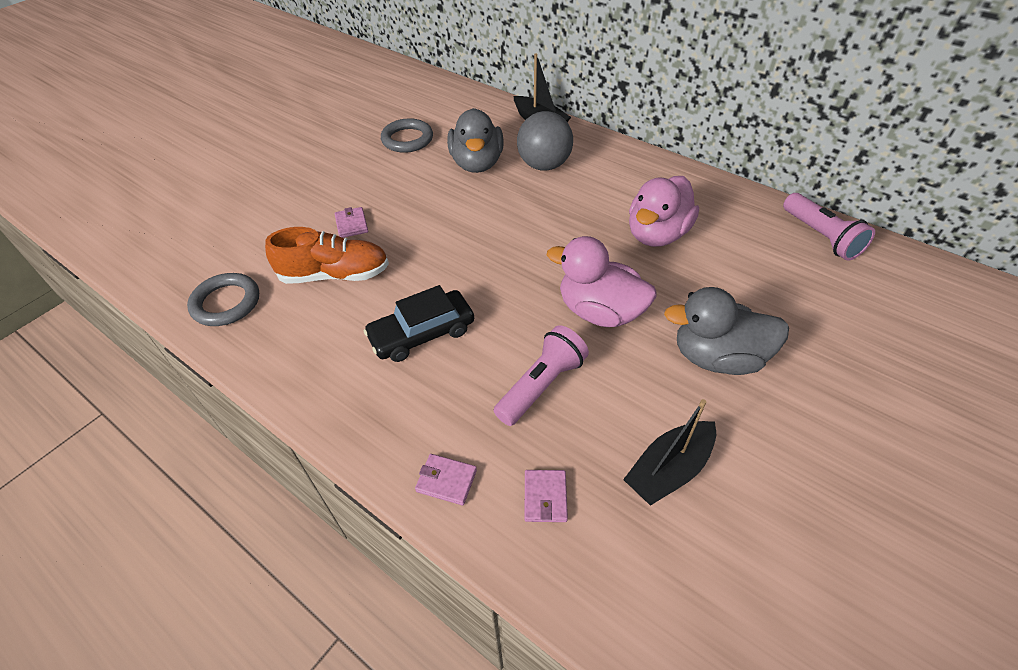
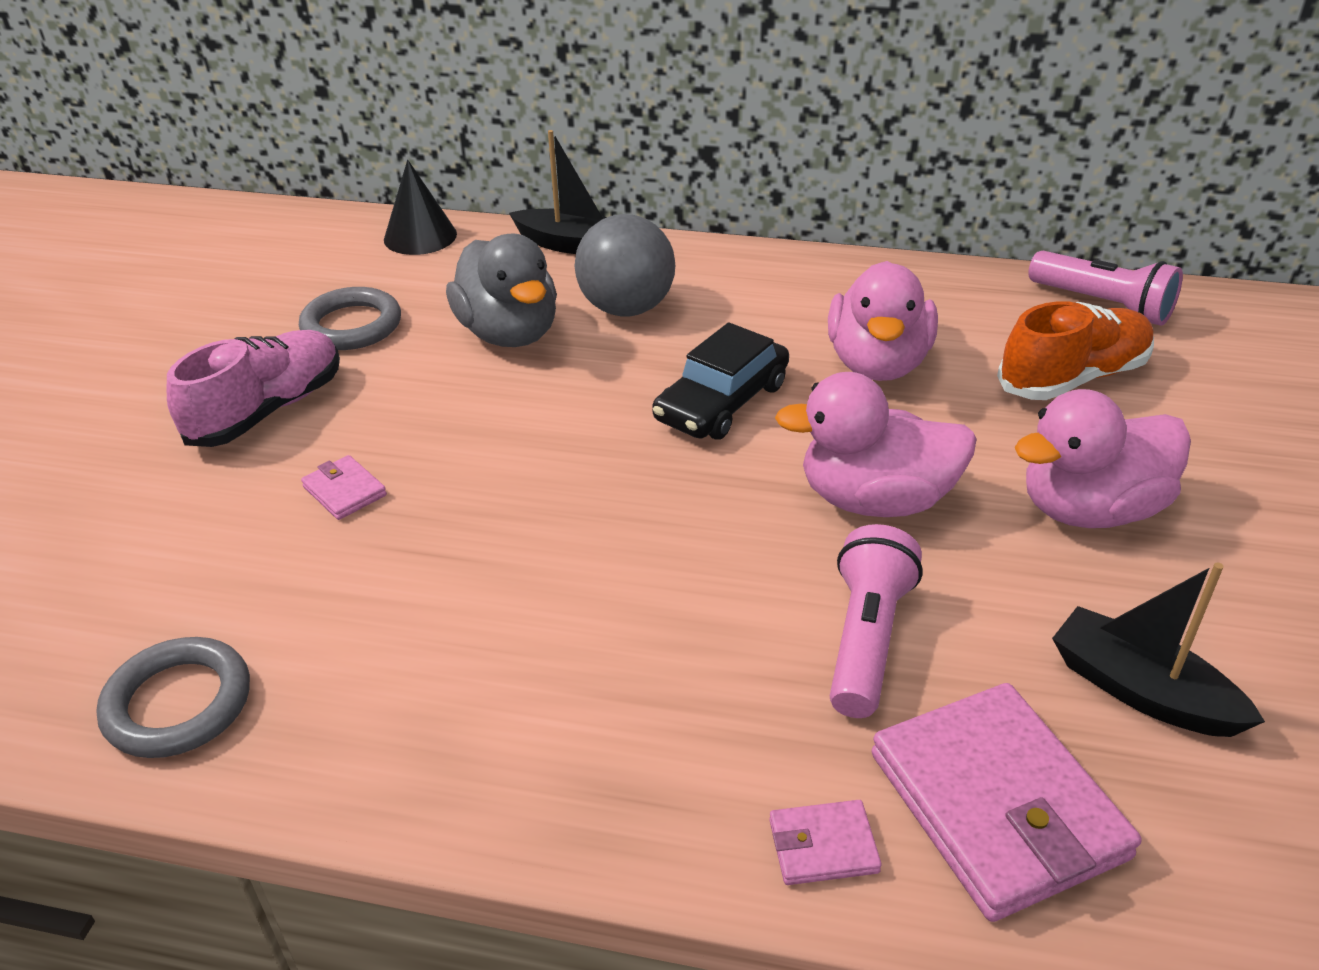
camera: 25 degrees left, 10 degrees down
(335, 275) = (372, 584): orange shoe -> orange shoe (1072, 378)
(344, 173) = (267, 410): none -> pink shoe
(422, 333) = (608, 628): black car -> black car (721, 402)
(469, 99) = (420, 236): none -> black cone
(545, 497) = (997, 805): pink wallet -> pink wallet, size x2.26
(669, 469) = (1141, 691): black boat -> black boat turned 105 degrees clockwise
(717, 357) = (1089, 509): grey duck -> pink duck

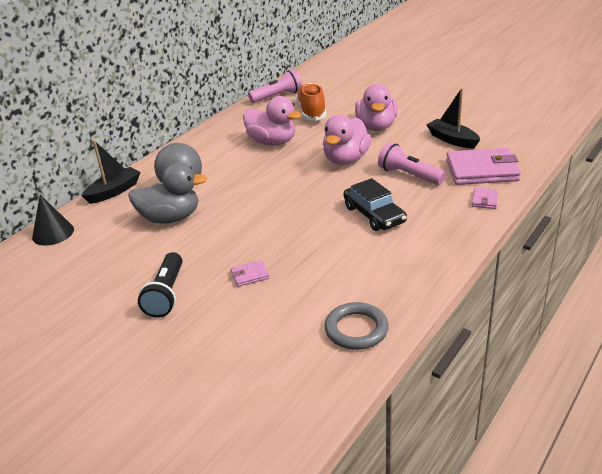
camera: 65 degrees left, 5 degrees down
(267, 410) = (166, 294): pink shoe -> black flashlight
(352, 325) = (116, 262): grey ring -> none
(721, 402) = (267, 177): black car -> black car (374, 215)
(1141, 691) = (452, 140): black boat -> black boat turned 75 degrees clockwise

